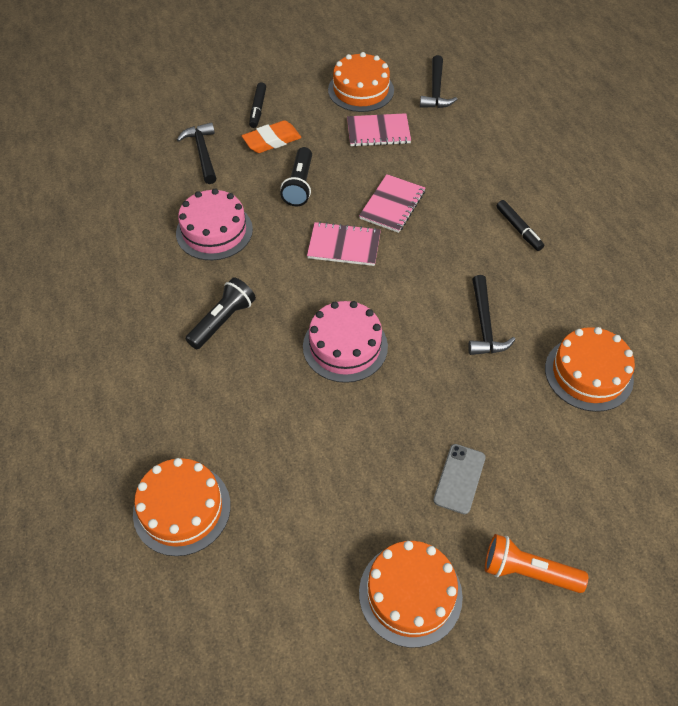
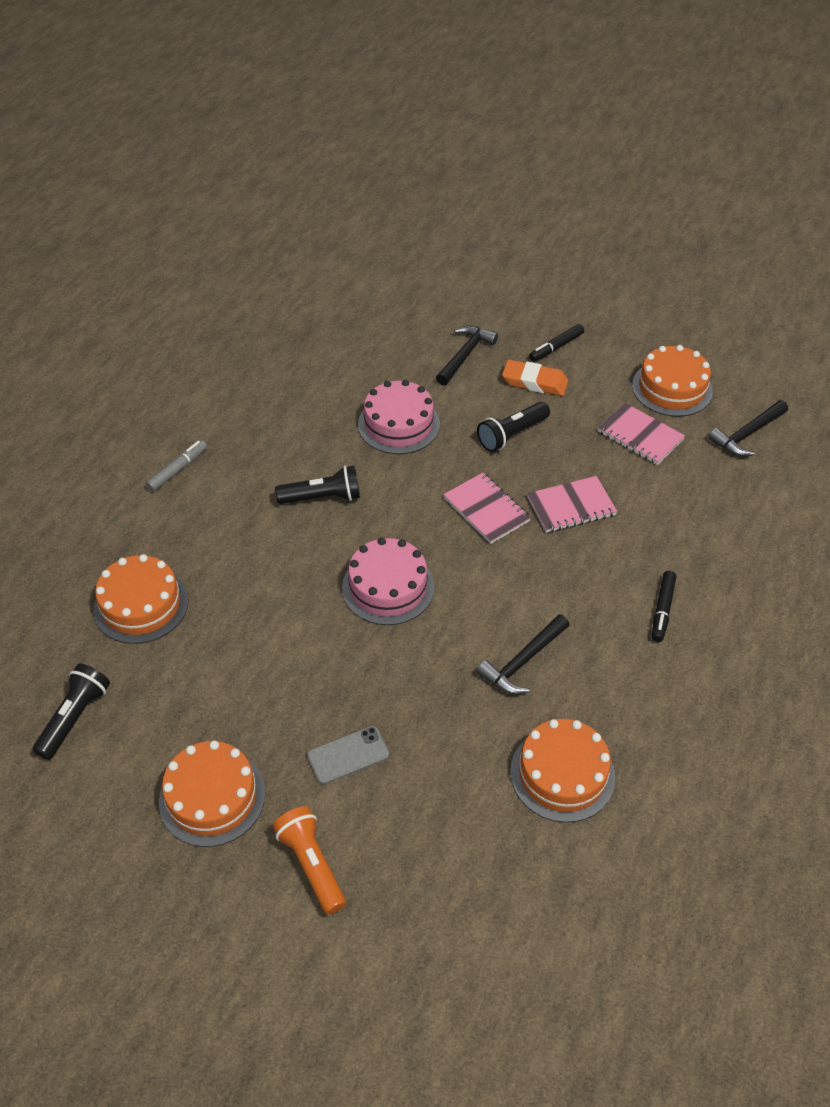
camera: 45 degrees right, 5 degrees down
(82, 385) = (178, 470): none -> grey marker
(237, 638) = (75, 717): none -> black flashlight

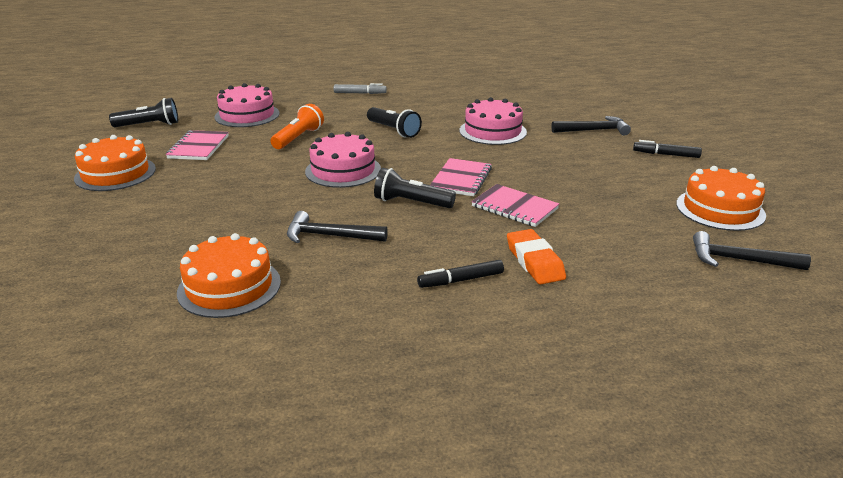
camera: 55 degrees right, 20 degrees down
(141, 605) = (247, 115): orange cake -> pink cake
(311, 864) = (78, 217): orange flashlight -> orange flashlight (298, 138)
(348, 755) = (181, 201): grey phone -> none
(511, 435) = (548, 166): black flashlight -> black flashlight (411, 203)
(534, 382) = (615, 158): orange eraser -> orange eraser (534, 262)
(640, 436) = (640, 212): pink notebook -> pink notebook (198, 147)

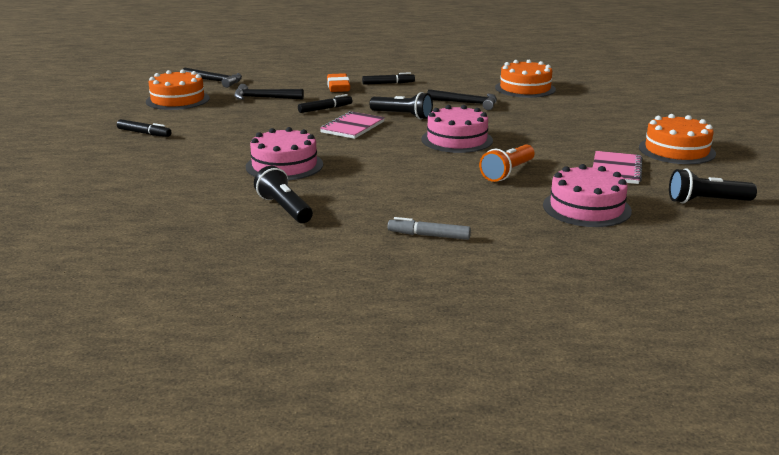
camera: 170 degrees left, 5 degrees down
(394, 130) = (396, 174): black flashlight -> black flashlight (284, 208)
(514, 207) = (325, 109): pink notebook -> black marker
(594, 130) = (173, 159): black hammer -> black hammer (264, 98)

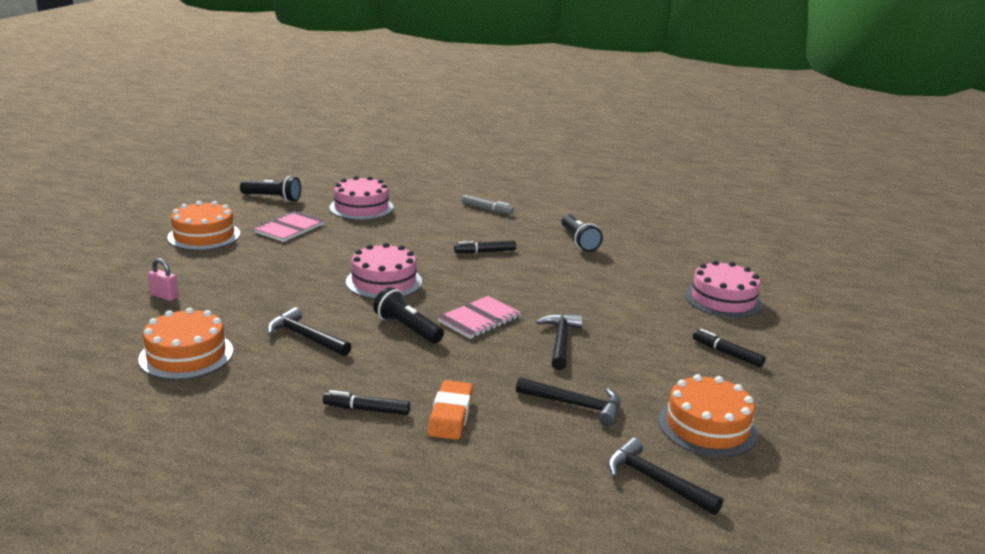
camera: 165 degrees left, 0 degrees up
(281, 123) = (560, 342): none -> black hammer
(284, 165) = (570, 280): pink cake -> pink cake (723, 299)
(325, 109) = (495, 361): black marker -> black marker (485, 252)
(507, 172) = (380, 240): orange flashlight -> none
(602, 109) = (164, 296): none -> pink padlock

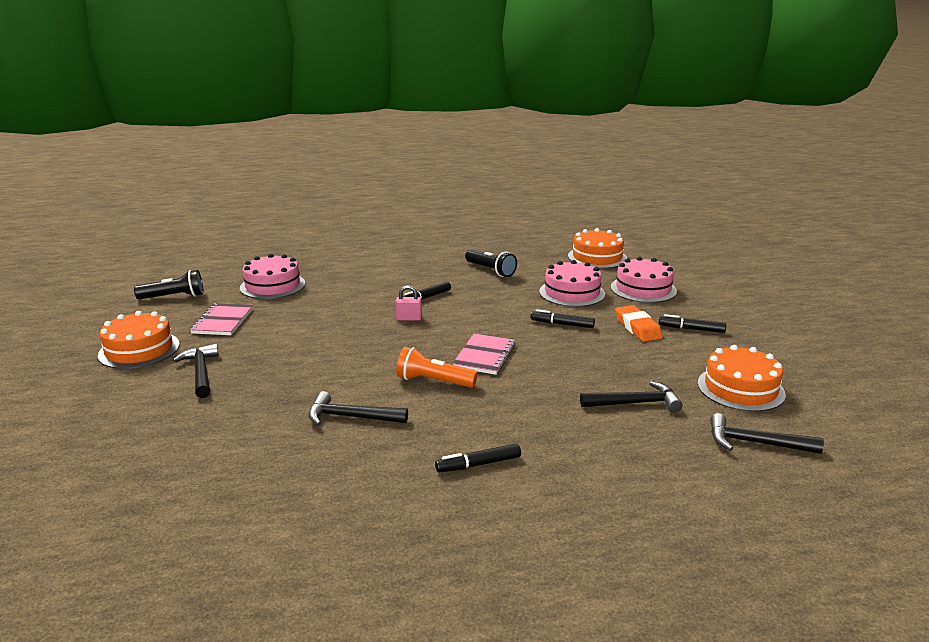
camera: 25 degrees left, 0 degrees up
(164, 296) = (161, 421): pink padlock -> pink padlock (409, 318)
(186, 355) = (250, 471): orange cake -> orange cake (597, 257)
(384, 281) = (367, 346): pink cake -> pink cake (572, 293)
(407, 328) = (433, 381): black flashlight -> orange flashlight
(450, 415) = (552, 444): orange eraser -> orange eraser (637, 328)
(487, 209) = (387, 261): grey marker -> none
(560, 342) = (567, 355): black hammer -> black hammer (201, 372)
(590, 311) = (562, 324): none -> black marker

